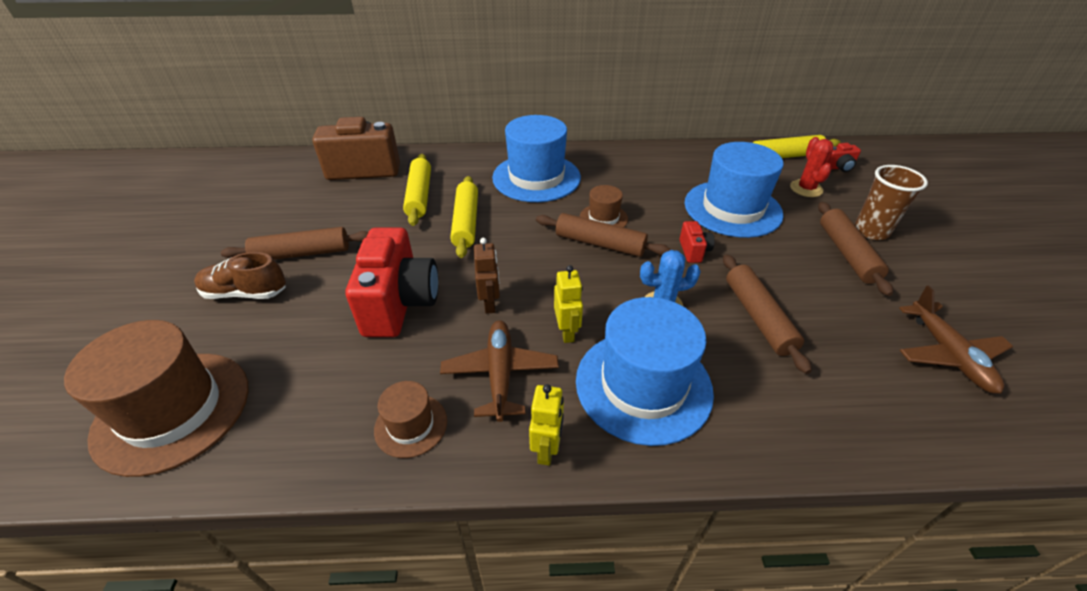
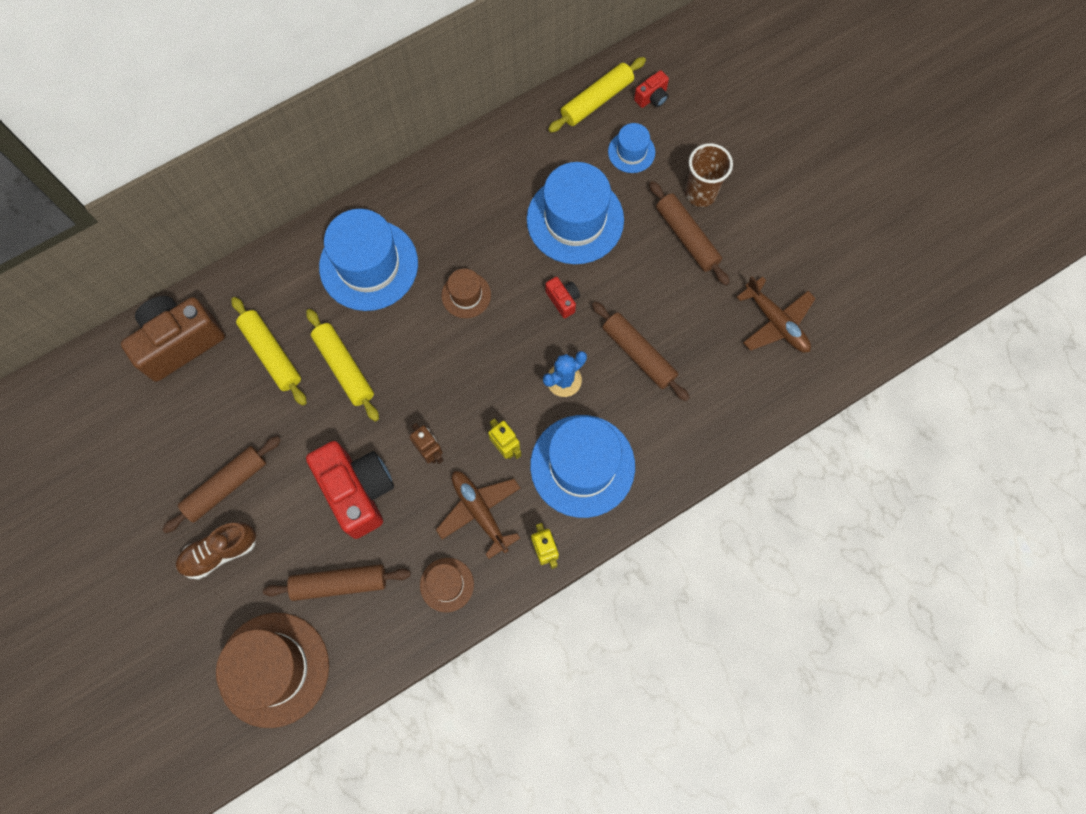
camera: 30 degrees left, 30 degrees up
(600, 243) = (480, 332): brown rolling pin -> brown rolling pin (339, 583)
(806, 189) = (631, 152): red cactus -> blue hat

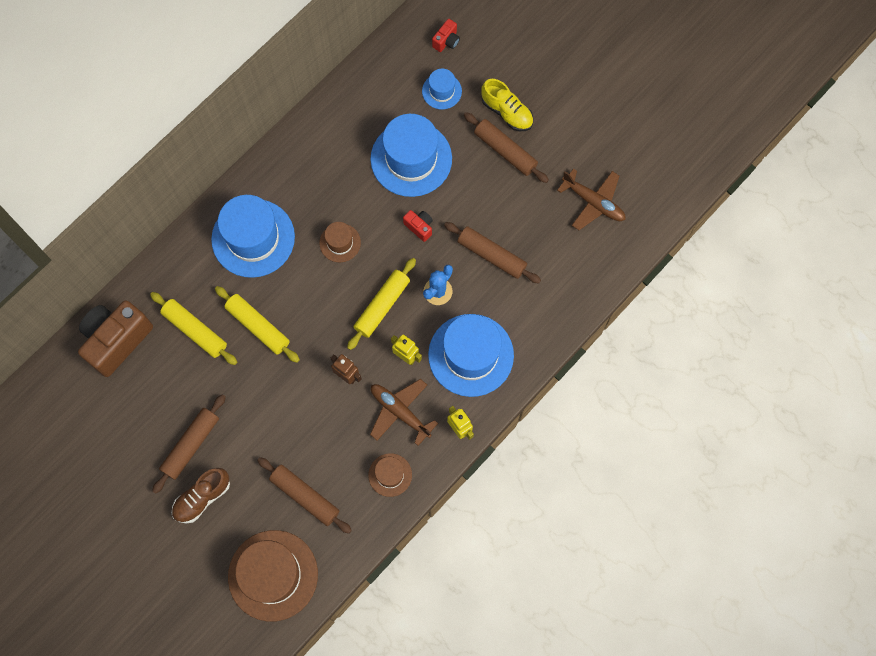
camera: 15 degrees left, 0 degrees up
(339, 583) = (305, 496): brown rolling pin -> brown rolling pin turned 60 degrees clockwise
(358, 491) = (298, 421): red camera -> none
(596, 100) = (401, 54): yellow rolling pin -> yellow rolling pin (382, 306)
(700, 193) = (507, 112): brown cup -> yellow shoe

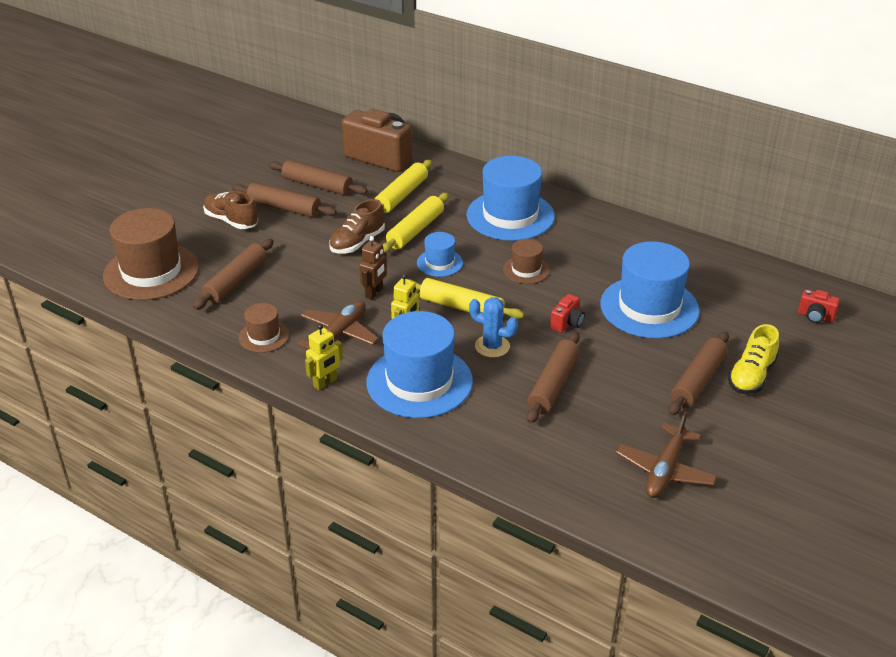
camera: 80 degrees right, 35 degrees down
(157, 409) = (317, 186): none -> brown rolling pin
(266, 381) = (357, 242): none -> brown shoe
(441, 91) = (748, 320): blue hat -> blue hat (439, 263)

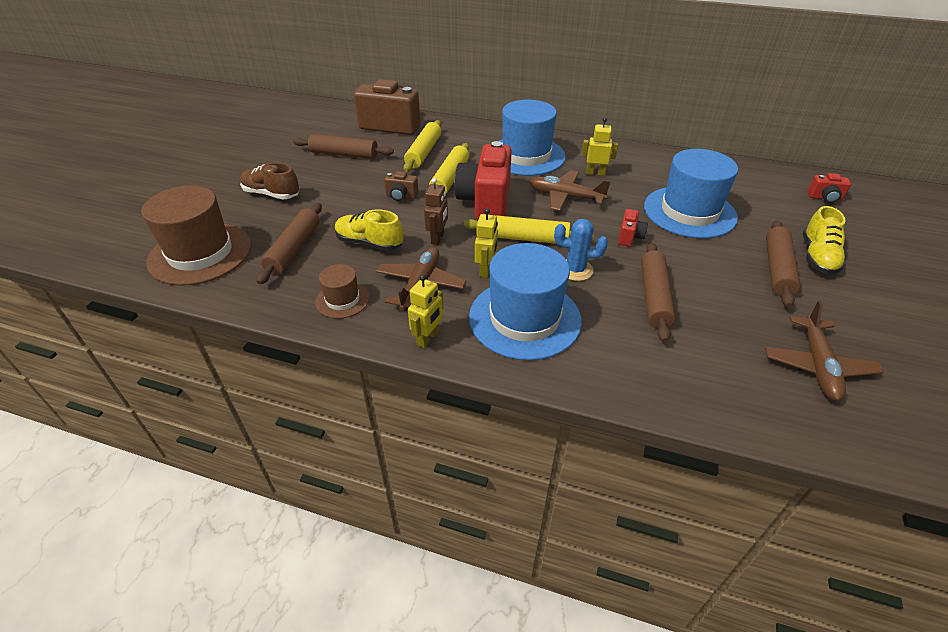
camera: 15 degrees left, 5 degrees up
(284, 208) = (320, 176): brown rolling pin -> none
(307, 287) = (369, 243): none -> yellow shoe
(357, 242) = (401, 196): brown shoe -> brown camera
(439, 263) = (485, 202): blue hat -> red camera
(526, 270) = (565, 197): brown hat -> brown plane
(575, 248) = (595, 173): none -> yellow robot

